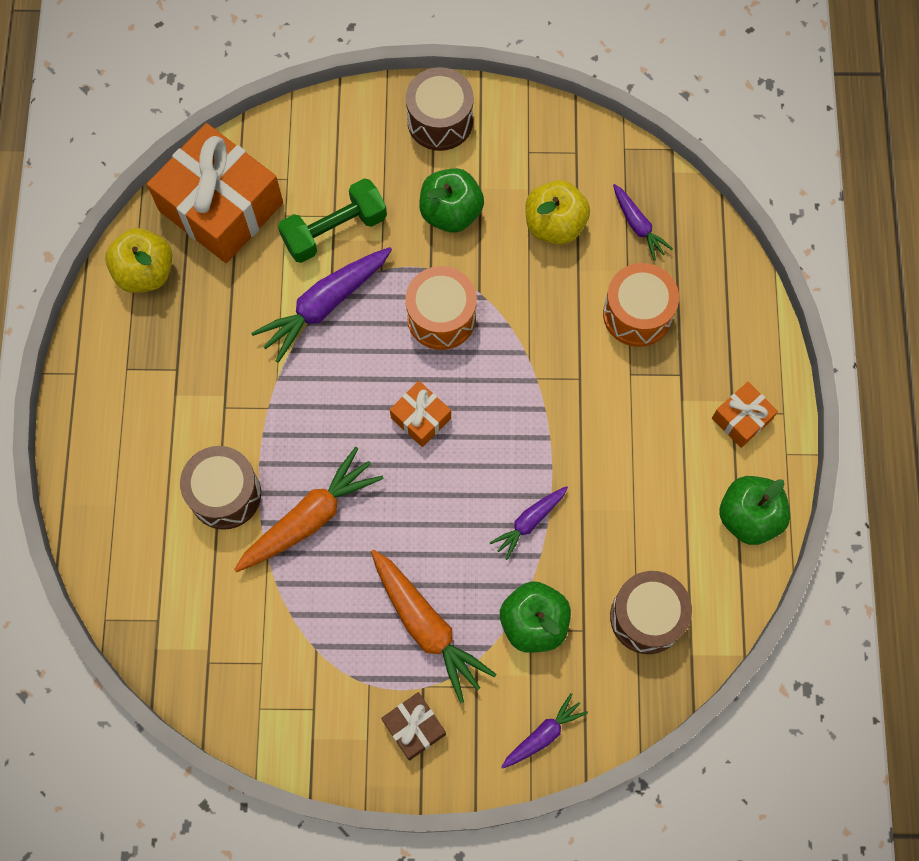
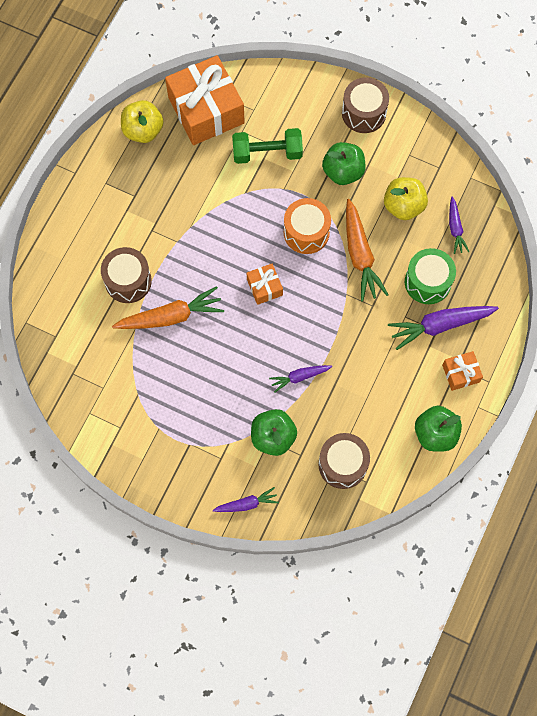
camera: 25 degrees right, 0 degrees up
(325, 305) = (240, 195): purple carrot -> purple carrot (440, 325)
(414, 727) = (173, 465): brown gift -> none
(426, 626) = (208, 410): orange carrot -> orange carrot (360, 255)
(637, 314) = (427, 282): orange drum -> green drum

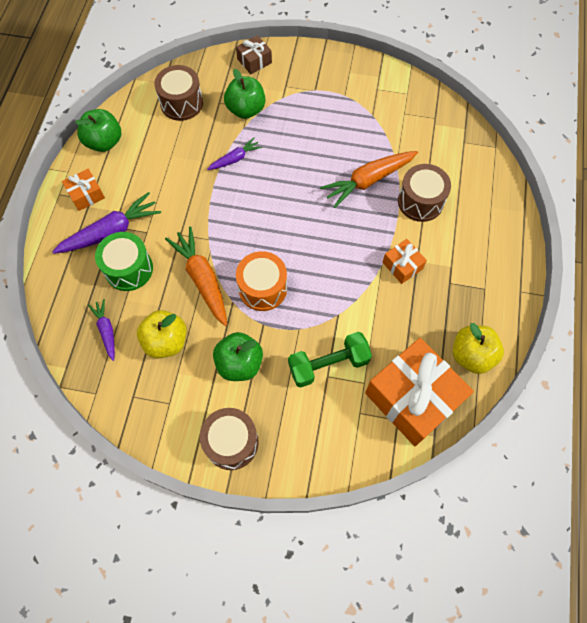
camera: 165 degrees right, 5 degrees down
(246, 504) = (254, 61): purple carrot -> brown gift
(264, 287) = (289, 226): orange gift -> orange gift (402, 265)

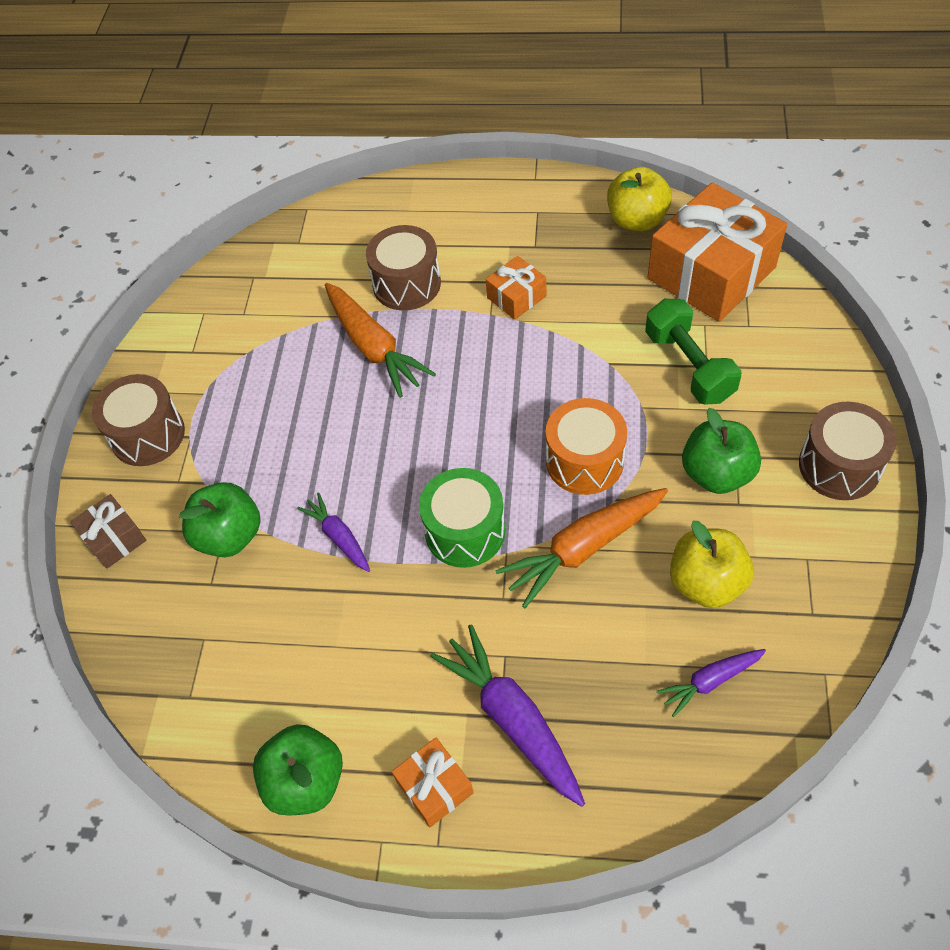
camera: 90 degrees left, 10 degrees down
(129, 269) = (584, 670): green drum -> green drum (465, 531)
(181, 103) = (210, 650): brown drum -> brown drum (148, 435)

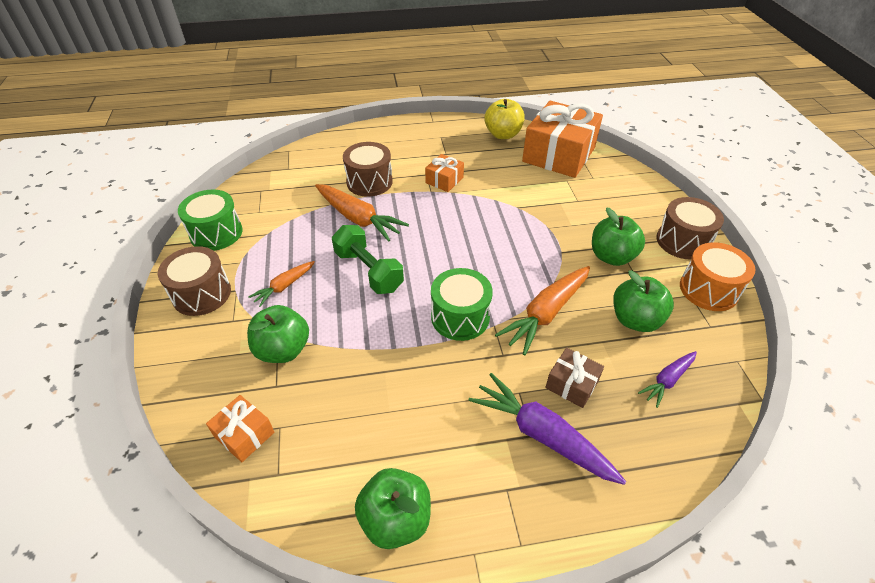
camera: 20 degrees left, 10 degrees down
(114, 539) = (187, 368): brown gift -> brown gift (572, 384)
(182, 341) = (216, 233): none -> green drum
(250, 442) = (284, 286): none -> orange carrot
(339, 537) = (369, 336): purple carrot -> none
(434, 787) = (502, 499): orange gift -> orange gift (244, 434)
(584, 461) = (525, 262): orange drum -> orange drum (708, 290)
(688, 366) = (567, 202): green dumbbell -> green dumbbell (368, 271)
(706, 582) = (635, 320): yellow apple -> green apple

